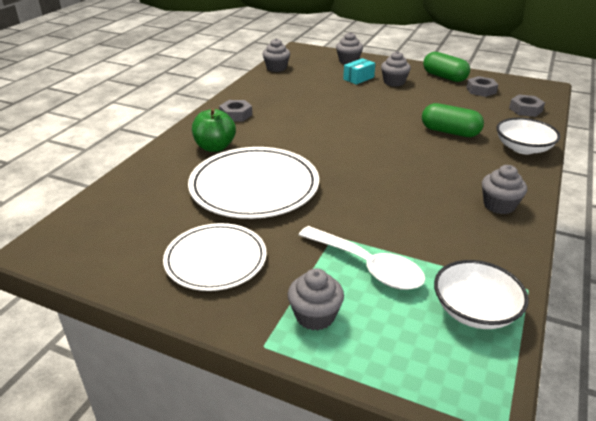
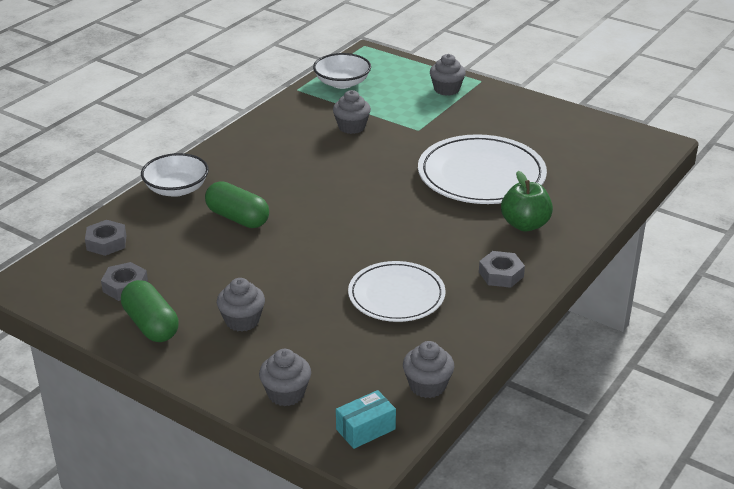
camera: 170 degrees left, 0 degrees up
(215, 260) = (514, 123): white plate -> white plate (396, 295)
(358, 78) = (293, 338): turquoise box -> turquoise box (365, 429)
(367, 266) = (400, 109): white spoon -> none
(499, 205) = (263, 138): grey cupcake -> grey cupcake (351, 127)

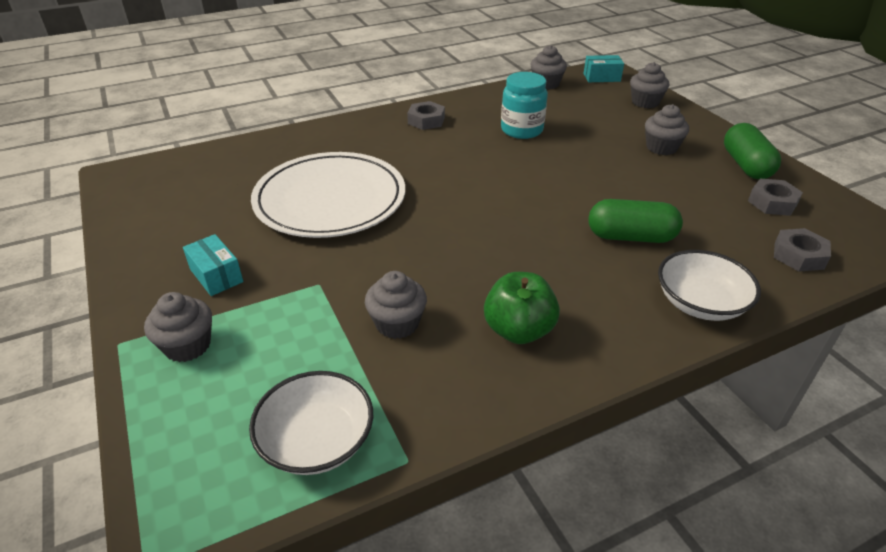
camera: 150 degrees left, 5 degrees up
(237, 218) = (631, 237): green capsule -> green capsule turned 60 degrees counterclockwise
(396, 295) = (521, 130): white plate -> turquoise jar
(482, 115) = (216, 275): none -> turquoise box
(525, 225) = (358, 146): green apple -> green apple (518, 330)

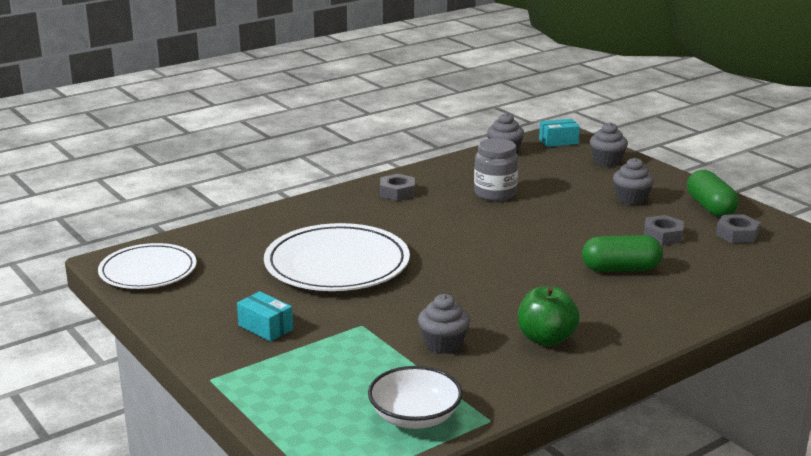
camera: 10 degrees left, 15 degrees down
(144, 189) = (148, 271): none -> white plate
(187, 345) = (272, 374): grey cupcake -> none
(521, 130) = (495, 194): turquoise jar -> grey jar
(700, 303) = (688, 308): white bowl -> none
(798, 255) = (763, 270): grey nut -> grey nut (662, 235)

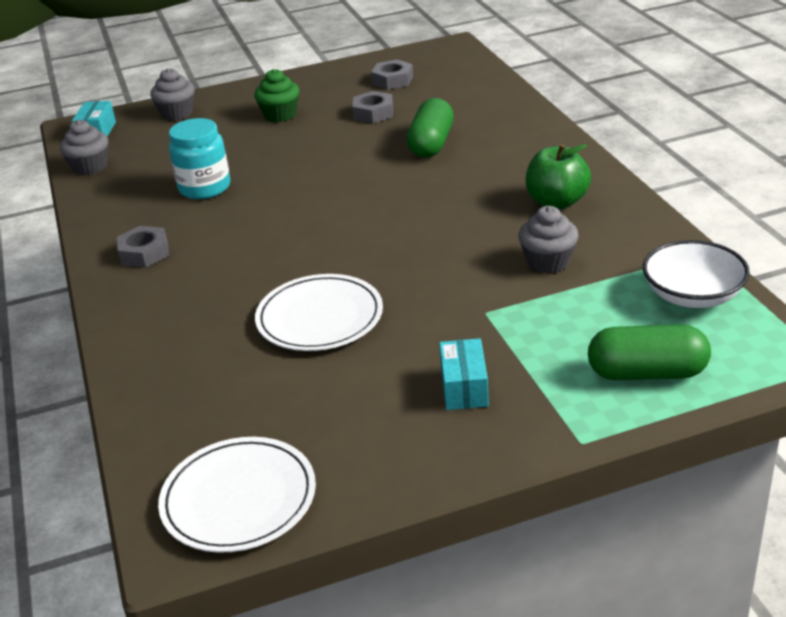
camera: 70 degrees left, 10 degrees up
(265, 327) = (464, 387): turquoise box -> turquoise box turned 60 degrees counterclockwise
(337, 264) = (320, 317): white plate -> white plate, size x0.66
(495, 194) = (205, 188): grey jar -> turquoise jar
(631, 199) = (280, 115): grey cupcake -> green cupcake
(710, 207) = (329, 82): green capsule -> green capsule (647, 373)

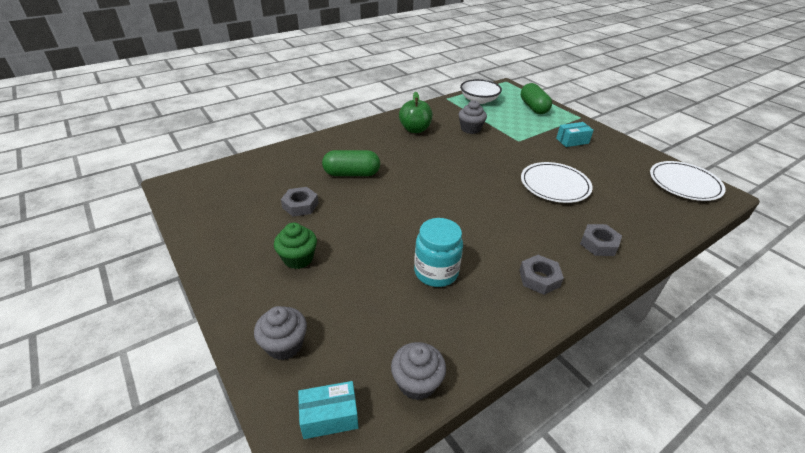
camera: 110 degrees left, 5 degrees up
(392, 80) = (237, 205): grey nut -> grey nut (598, 244)

